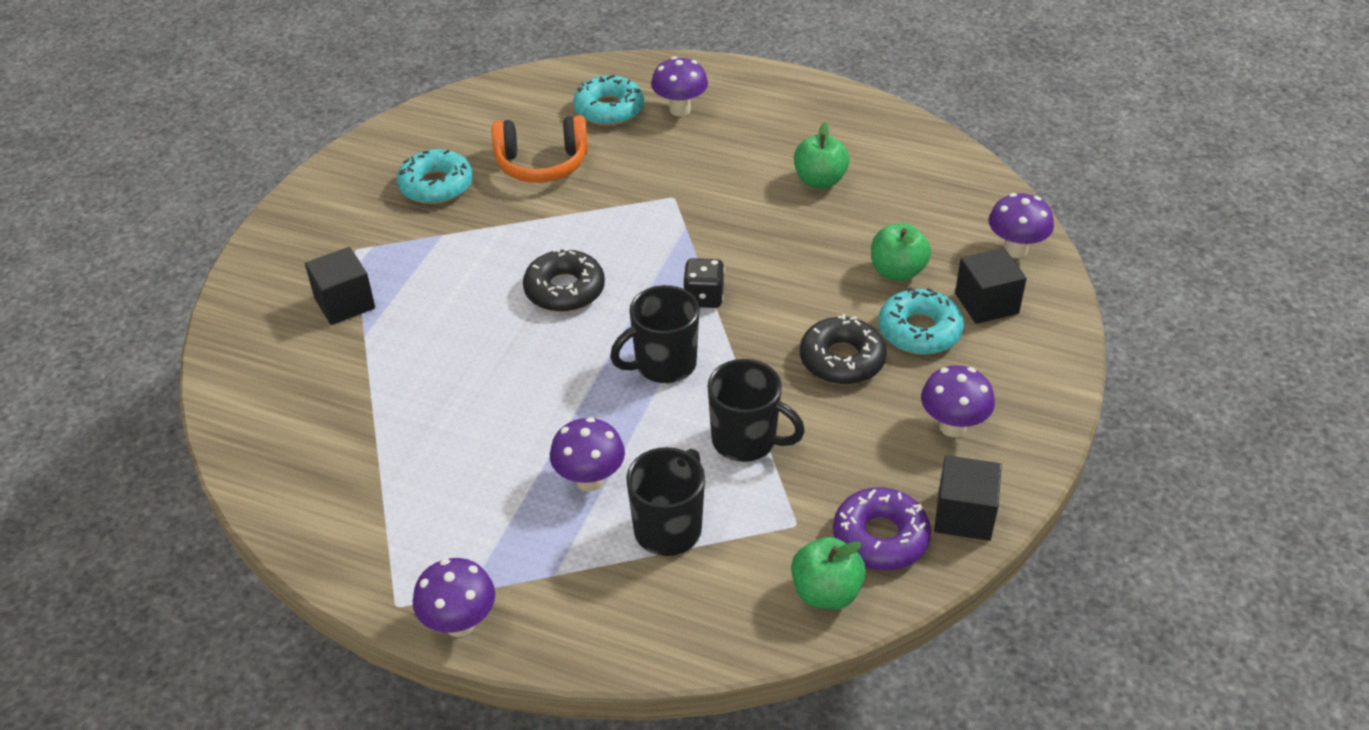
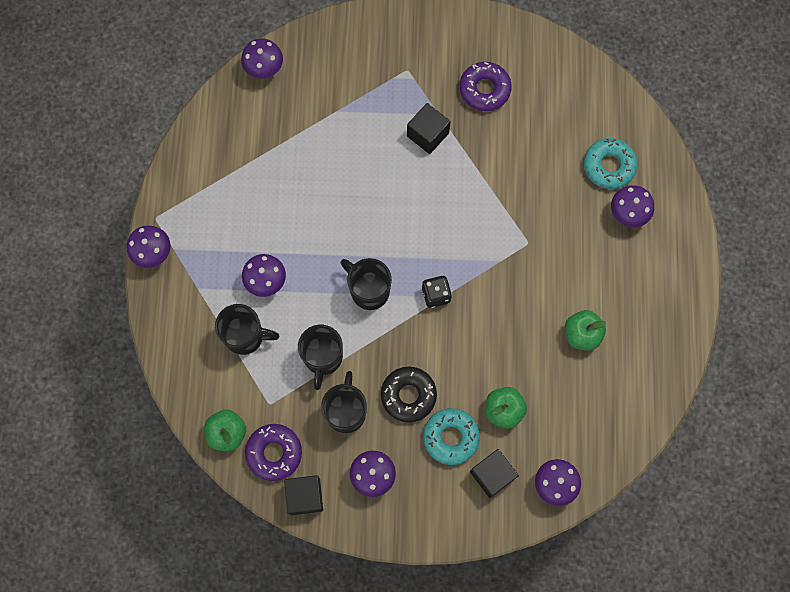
camera: 70 degrees right, 30 degrees up
(238, 400) = (264, 69): none -> purple mushroom
(344, 303) = (359, 87): black cube -> black cube (427, 134)
(436, 185) = (484, 89): turquoise donut -> purple donut
(542, 163) = (532, 145): orange headphones -> none
(564, 290) = (414, 208): black donut -> none
(842, 434) = (346, 412): none -> black mug

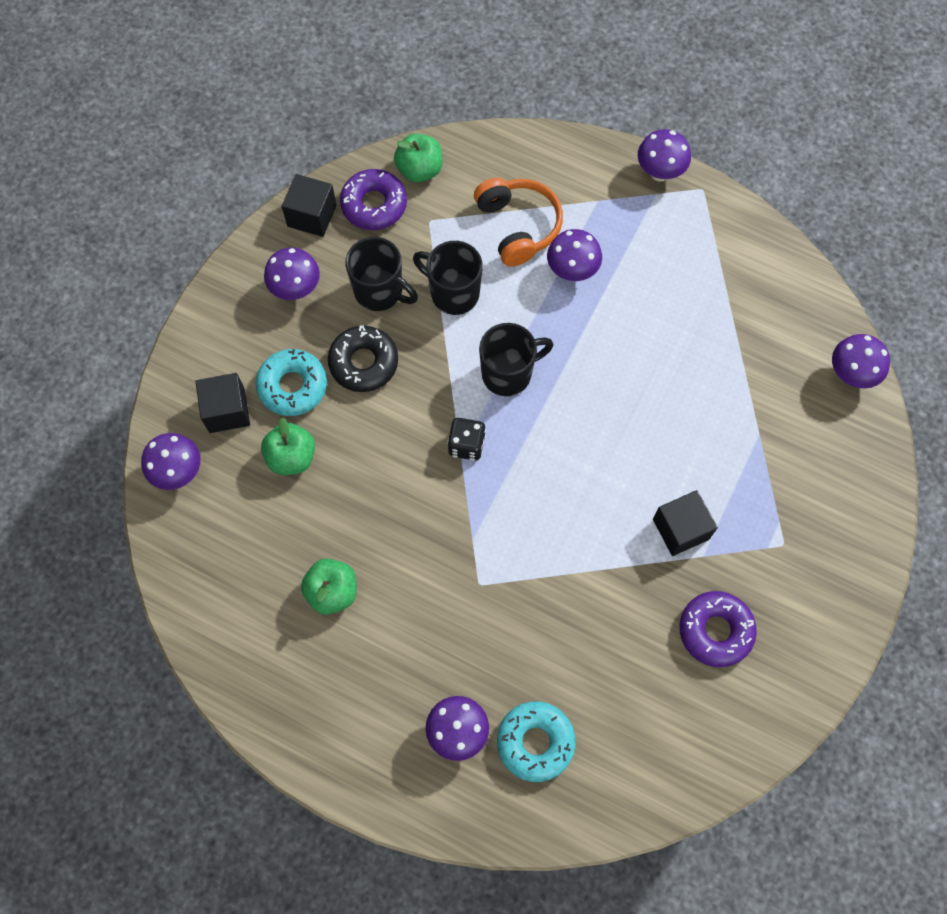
camera: 115 degrees right, 5 degrees down
(245, 336) = (518, 226): black mug -> orange headphones

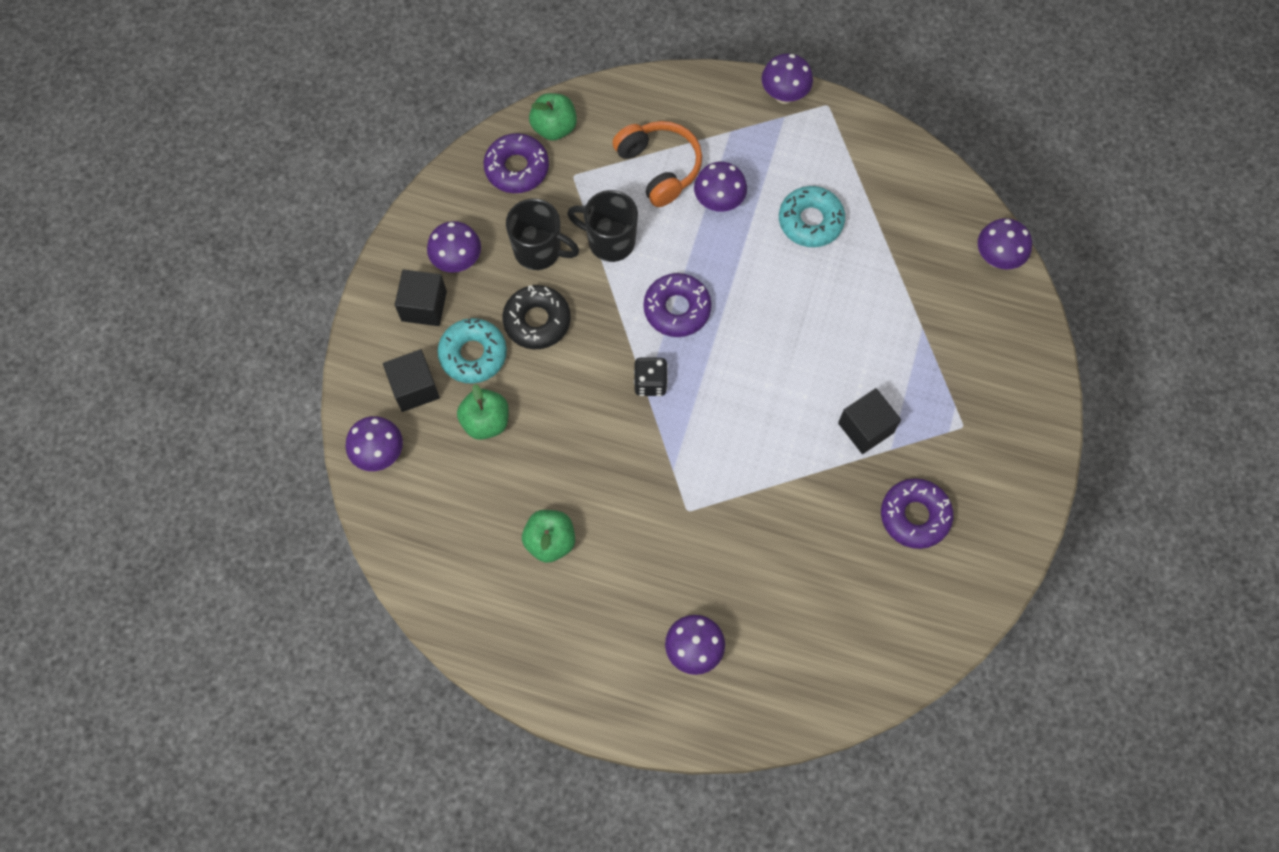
camera: 10 degrees left, 0 degrees up
(312, 216) = (458, 188): black cube -> black cube (424, 306)
(508, 373) = (677, 309): black mug -> purple donut
(535, 742) = (767, 647): turquoise donut -> turquoise donut (810, 221)

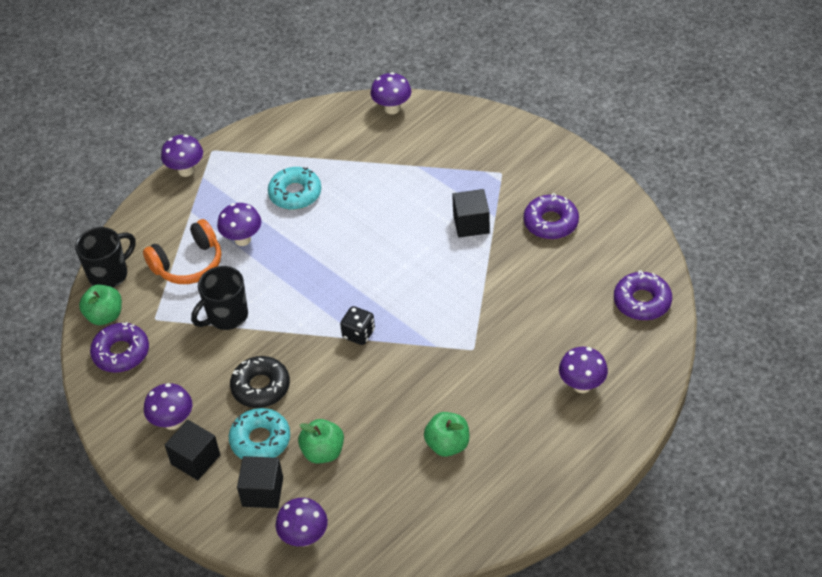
camera: 60 degrees left, 20 degrees down
(539, 251) = (202, 364): black mug -> black mug (109, 274)
(659, 167) = (188, 264): orange headphones -> orange headphones turned 150 degrees clockwise
(677, 309) = (310, 296): purple donut -> purple donut (642, 301)

